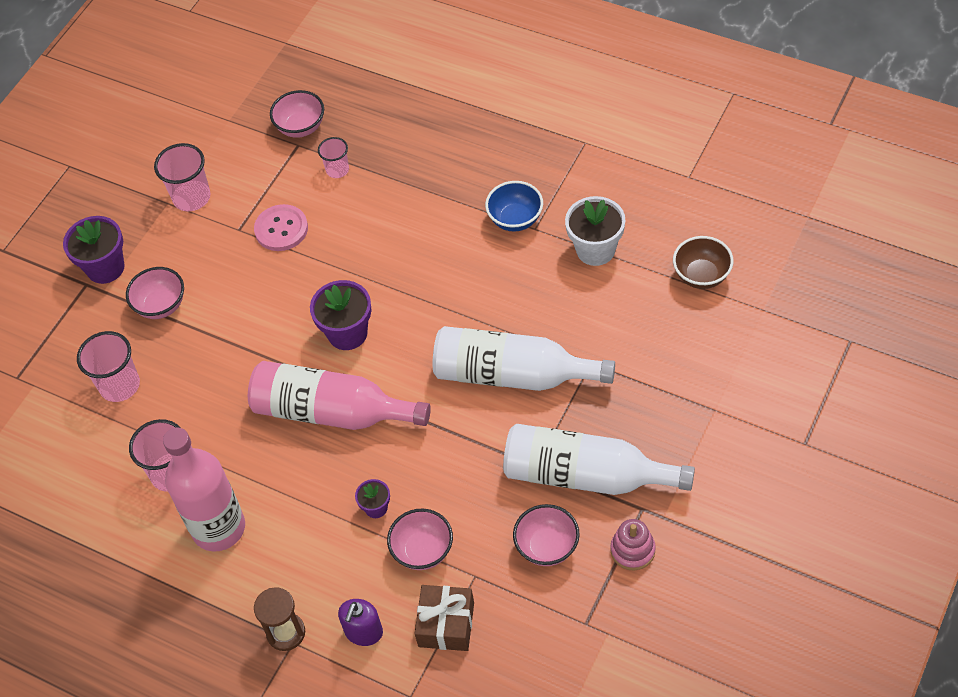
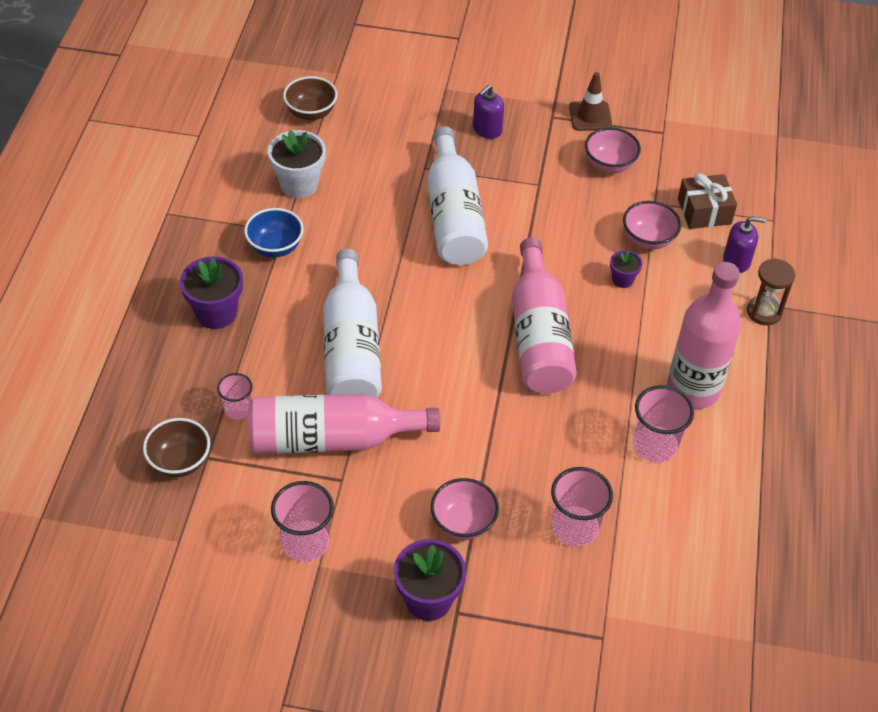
camera: 115 degrees left, 5 degrees down
(281, 229) = (331, 439): pink button -> pink bottle
(301, 127) = (180, 461): pink bowl -> brown bowl
(347, 333) = (447, 346): purple flower pot -> purple flower pot (216, 313)
(586, 475) = (535, 153): white bottle -> white bottle (351, 348)
(632, 550) = (590, 116): pink stacking toy -> brown traffic cone
(636, 436) = (487, 129): none -> purple soap dispenser

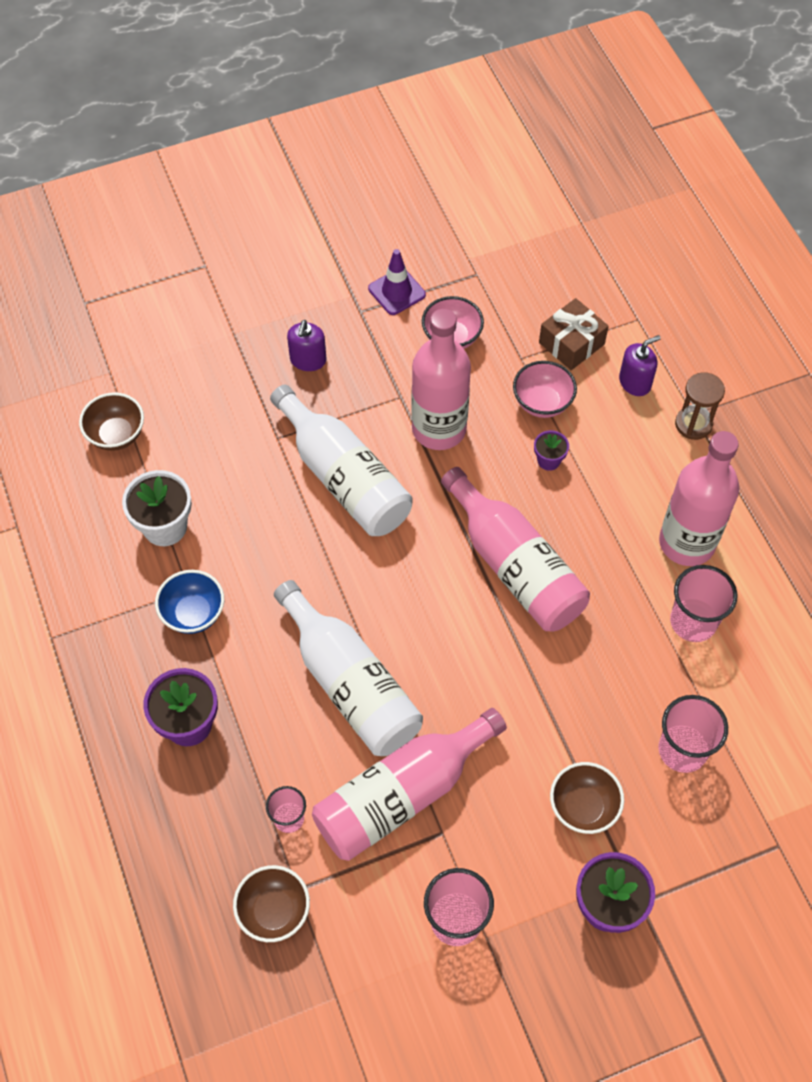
camera: 30 degrees left, 10 degrees up
(463, 523) = (583, 807): pink bowl -> brown bowl
(551, 218) = (439, 429): none -> pink bottle
(590, 116) = (396, 292): brown traffic cone -> purple traffic cone

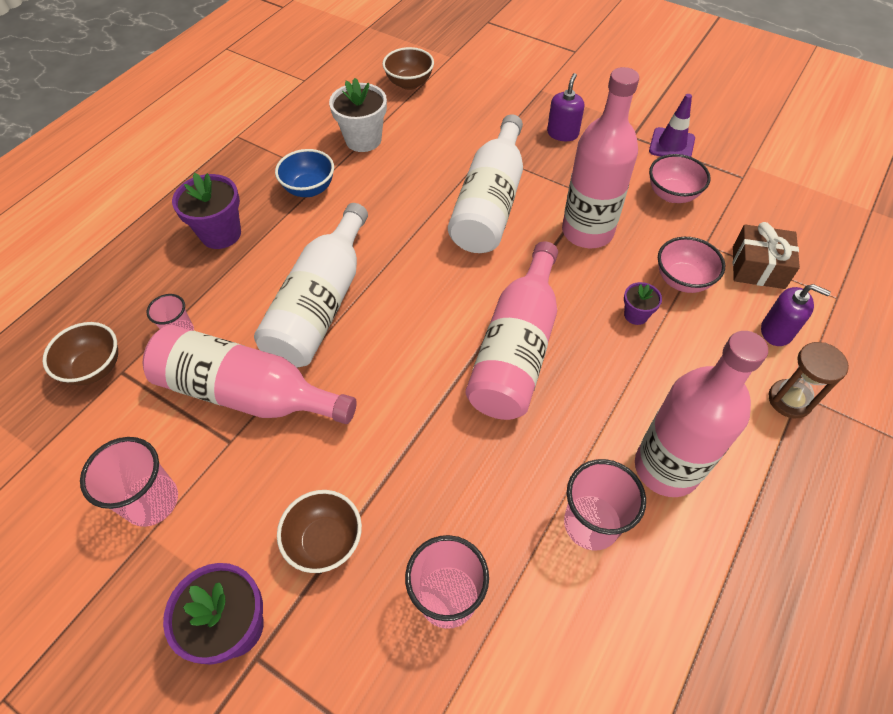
camera: 55 degrees right, 5 degrees down
(308, 360) = (562, 133): purple soap dispenser -> purple soap dispenser turned 135 degrees clockwise

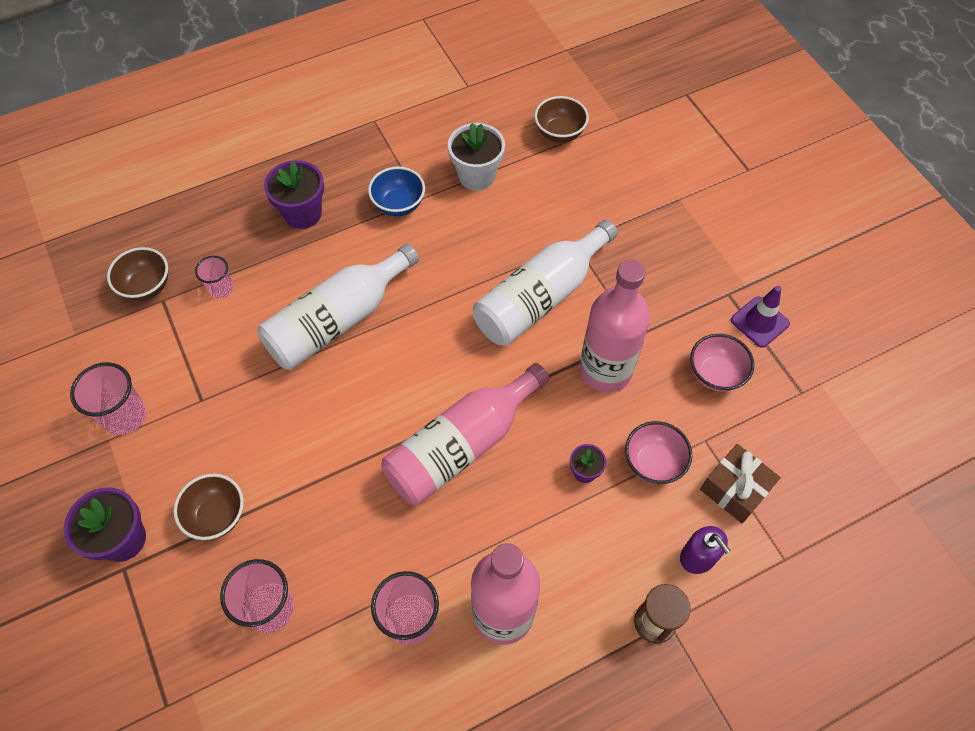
camera: 30 degrees right, 5 degrees up
(247, 393) = (236, 367): pink bottle -> none
(562, 133) = (662, 257): purple soap dispenser -> none

